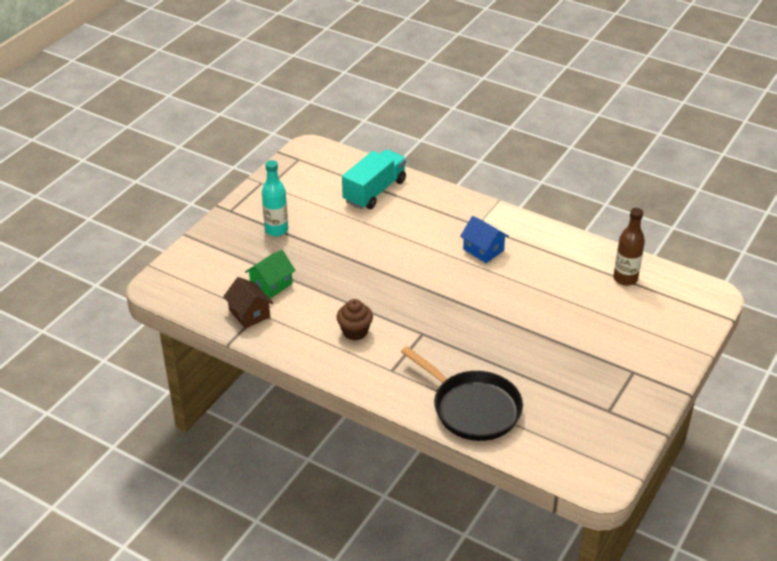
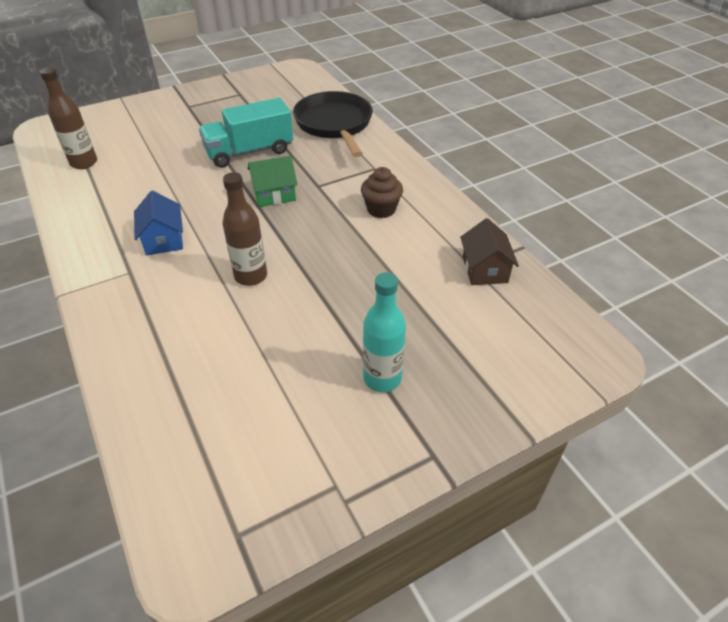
camera: 150 degrees left, 5 degrees up
(271, 285) = (439, 295): green house -> green house (274, 194)
(374, 191) = (188, 386): turquoise truck -> turquoise truck (249, 152)
(400, 250) = (251, 276): none -> brown bottle

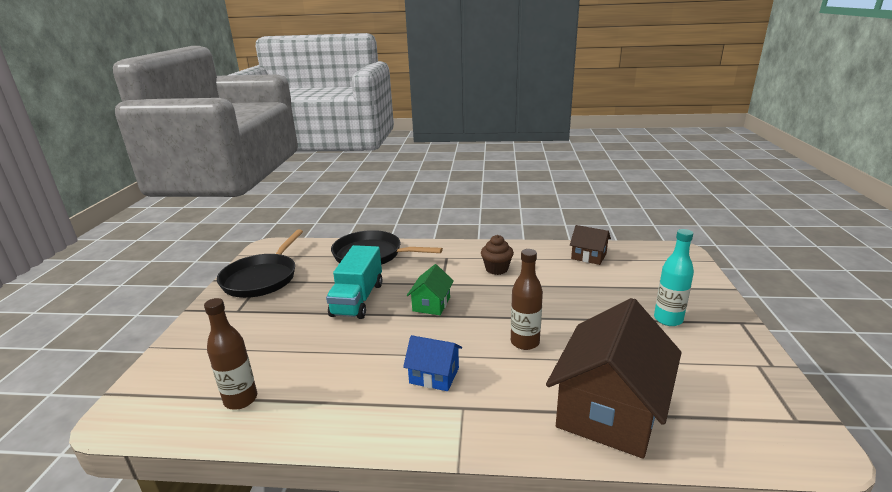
camera: 55 degrees left, 20 degrees down
(173, 367) = (609, 410): none -> brown house
(243, 92) = (262, 278): none -> black pan

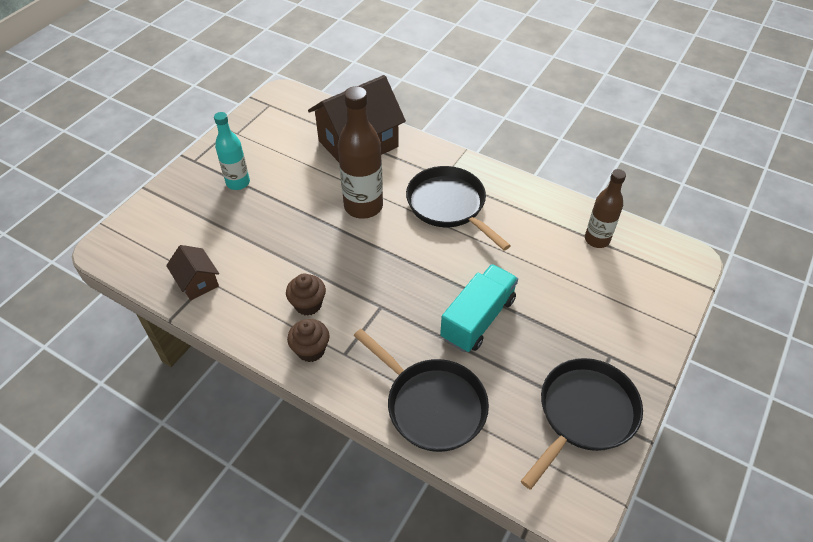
camera: 155 degrees left, 25 degrees up
(431, 304) = (409, 279): green house -> none
(434, 375) = (449, 205): blue house -> black pan
(470, 253) = (311, 350): none -> brown cupcake
(525, 342) = (363, 206): brown bottle -> brown bottle, size x1.59

